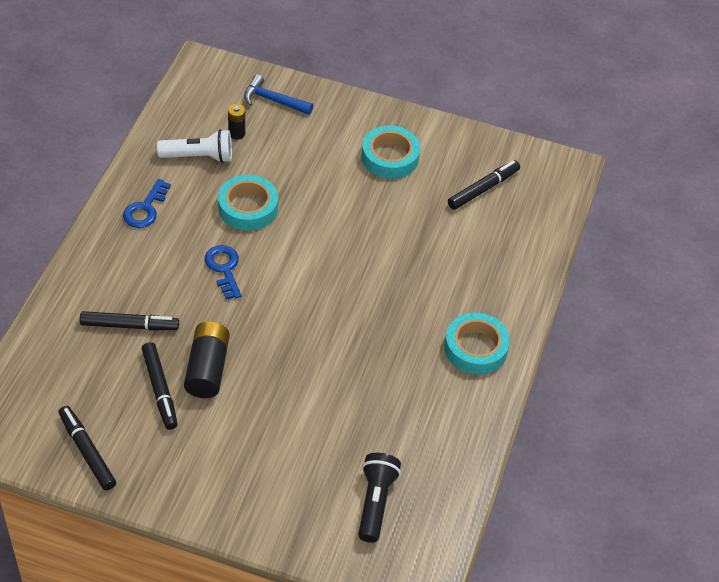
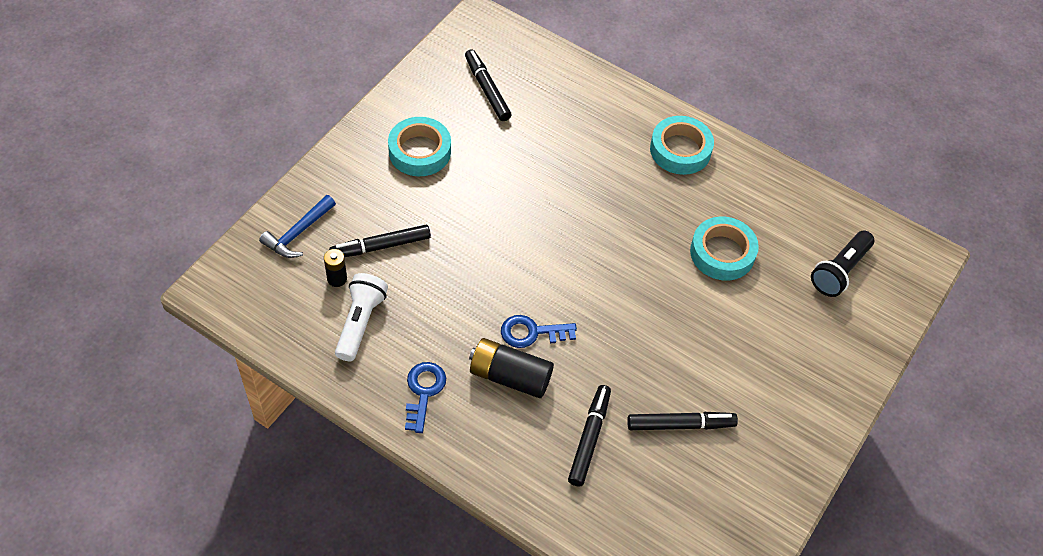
camera: 75 degrees left, 5 degrees up
(87, 451) = (748, 509): black marker -> black marker (381, 246)
(145, 209) = (423, 391): blue key -> blue key turned 120 degrees counterclockwise
(207, 369) = (662, 375): black battery -> black battery (510, 376)
(248, 207) = (451, 292): turquoise tape -> turquoise tape (722, 253)
(375, 502) = (839, 271): black flashlight -> black flashlight turned 75 degrees counterclockwise

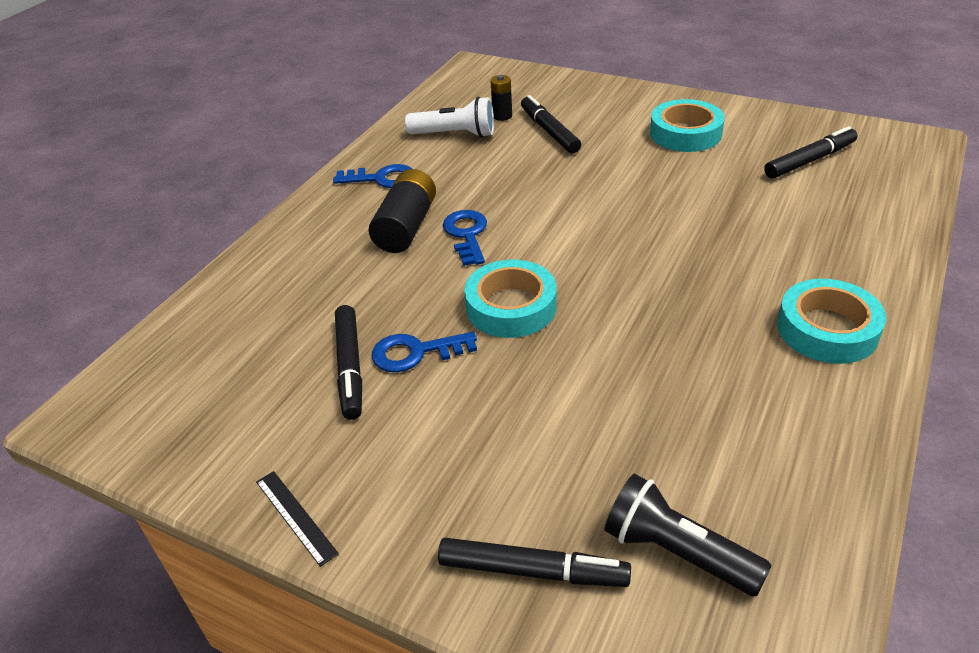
camera: 90 degrees right, 15 degrees down
(298, 233) = (547, 90): blue hammer -> none
(589, 438) = (329, 292): black marker -> black marker (533, 570)
(670, 381) = (415, 353): none -> blue key
(722, 253) = (650, 390): turquoise tape -> turquoise tape (511, 307)
(810, 458) = (296, 516): none -> black ruler

